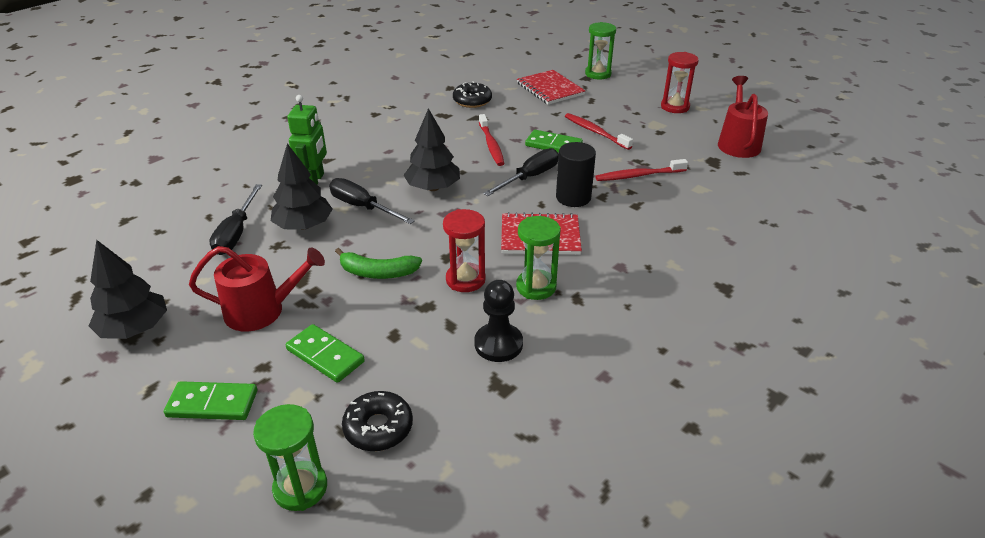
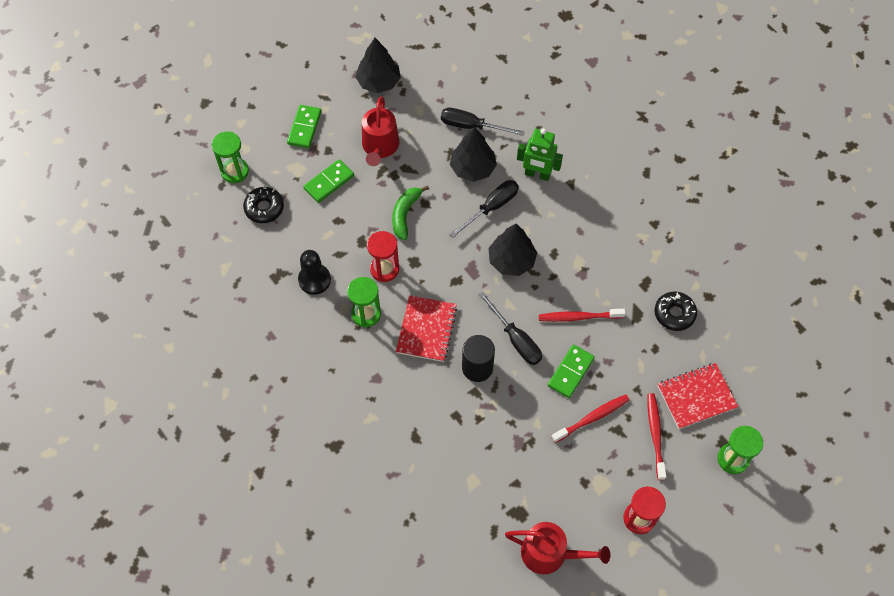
camera: 100 degrees right, 25 degrees up
(638, 175) = (504, 433): red toothbrush -> red toothbrush (655, 434)

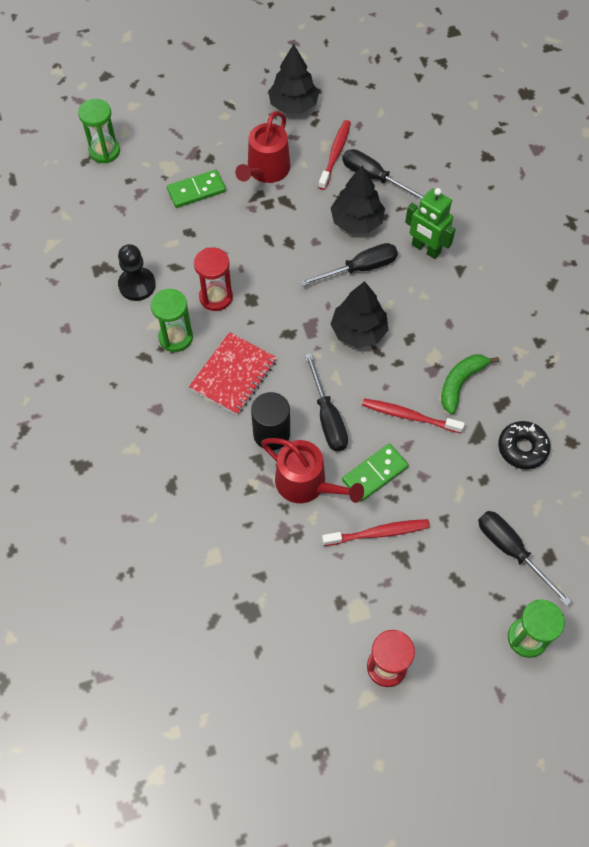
camera: 20 degrees right, 0 degrees up
(264, 208) = (118, 196): black donut -> none
(304, 128) = (195, 129): green domino -> none
(405, 214) = (263, 247): green banana -> green banana (460, 383)
(550, 553) = (266, 669): red watering can -> red watering can (306, 483)
(655, 434) = (445, 577): red toothbrush -> red toothbrush (335, 154)
(696, 397) = (511, 551): red notebook -> black screwdriver

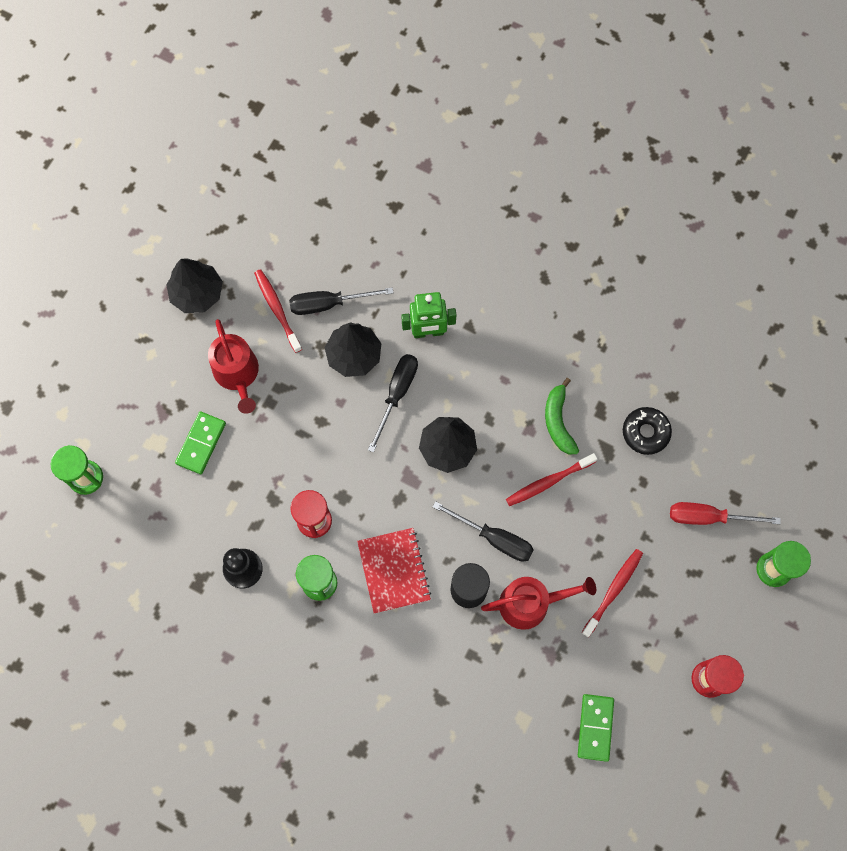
camera: 45 degrees left, 10 degrees up
(375, 473) = (568, 549): green domino -> green domino (595, 727)
(511, 551) = (708, 517): black screwdriver -> red screwdriver

